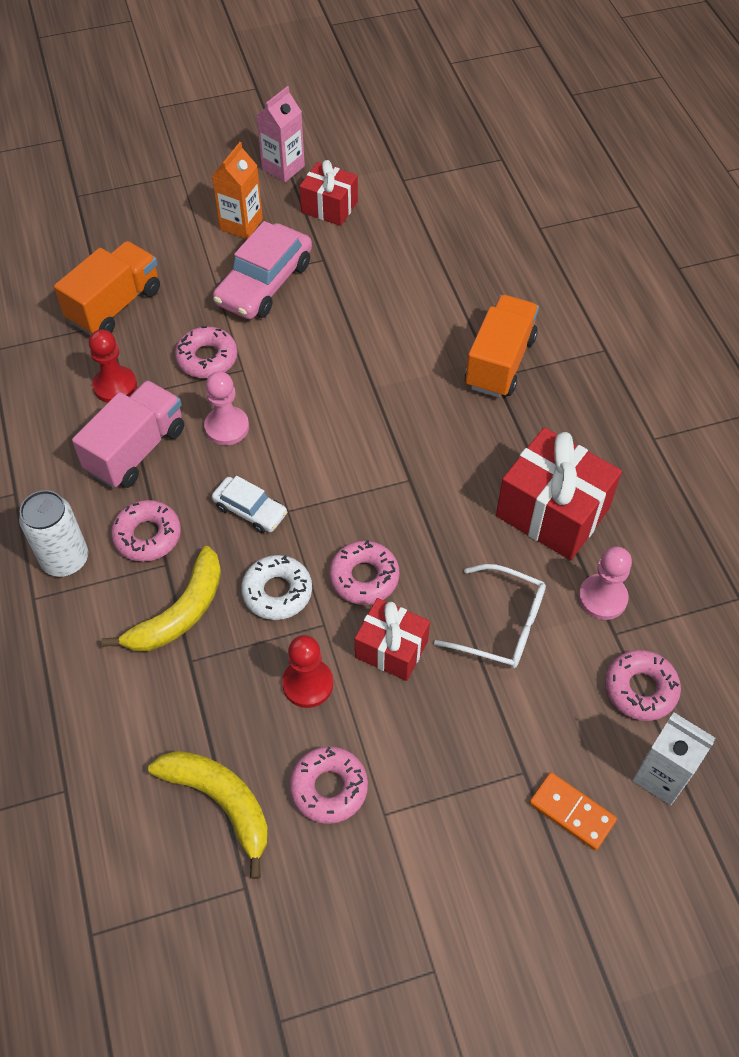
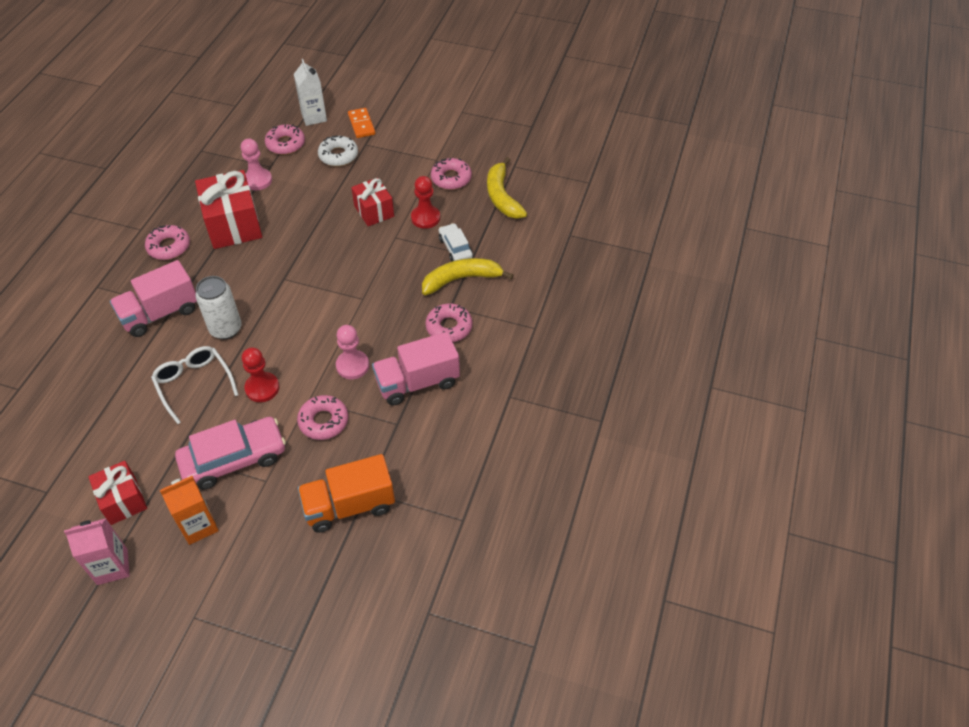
camera: 145 degrees left, 5 degrees down
(65, 559) = (504, 339): white can -> white can (226, 329)
(115, 386) = (398, 436): red pawn -> red pawn (262, 388)
(250, 510) = (382, 310): white car -> white car (455, 248)
(277, 592) = (404, 262): white donut -> white donut (338, 155)
(364, 577) = (355, 246): pink donut -> pink donut (169, 247)
(499, 362) = (160, 313): orange truck -> pink truck
(502, 625) = (314, 194): white glasses -> white glasses (194, 384)

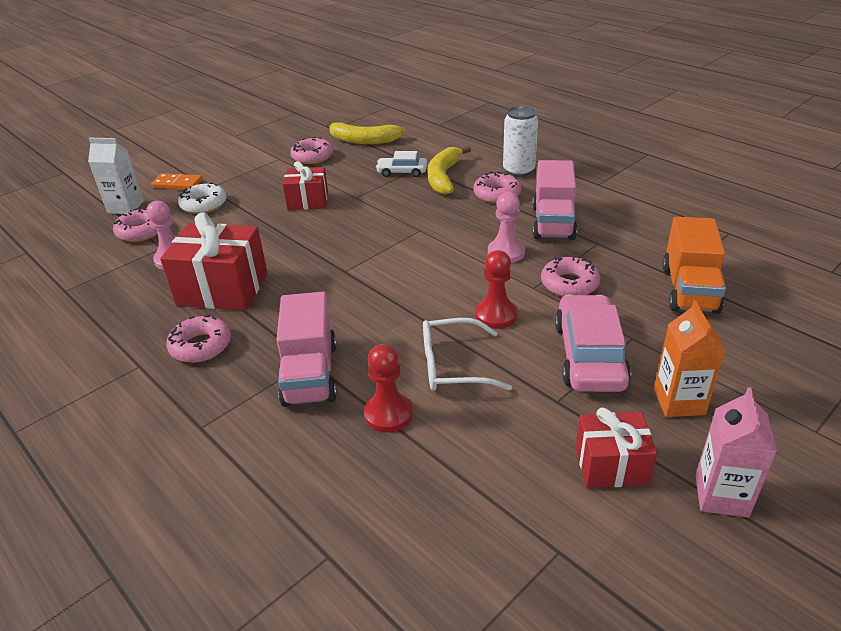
camera: 60 degrees left, 15 degrees down
(226, 329) = (384, 325): white can -> white can (518, 171)
(425, 218) = (348, 178): red pawn -> red pawn (388, 414)

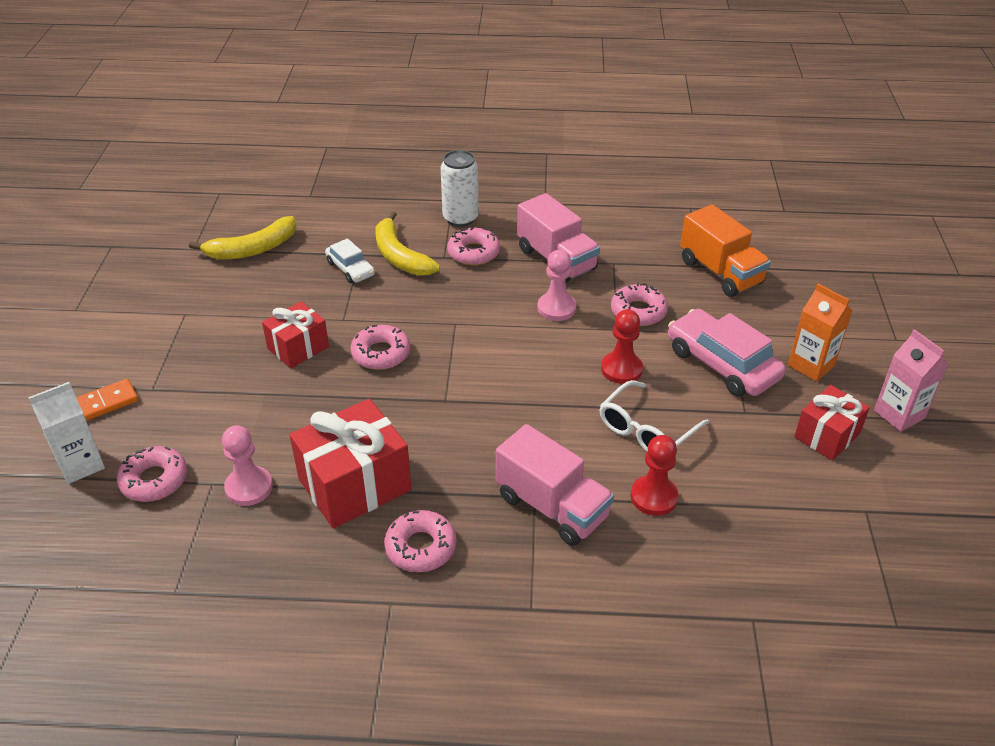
camera: 45 degrees left, 5 degrees up
(204, 204) = (181, 411): white donut -> none
(312, 156) = (223, 294): pink donut -> pink donut (381, 353)
(402, 172) = (350, 269): white car -> white car turned 90 degrees counterclockwise

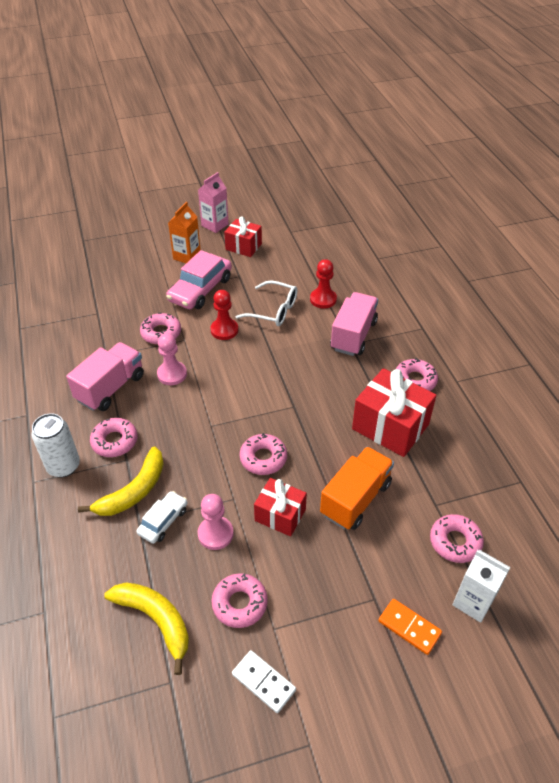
camera: 110 degrees left, 5 degrees up
(146, 297) = (263, 682): none -> white domino
(226, 298) = (239, 603): none -> pink donut
(249, 487) = (426, 481): pink pawn -> pink pawn (215, 534)
(720, 272) = (102, 302): orange truck -> orange truck (355, 499)

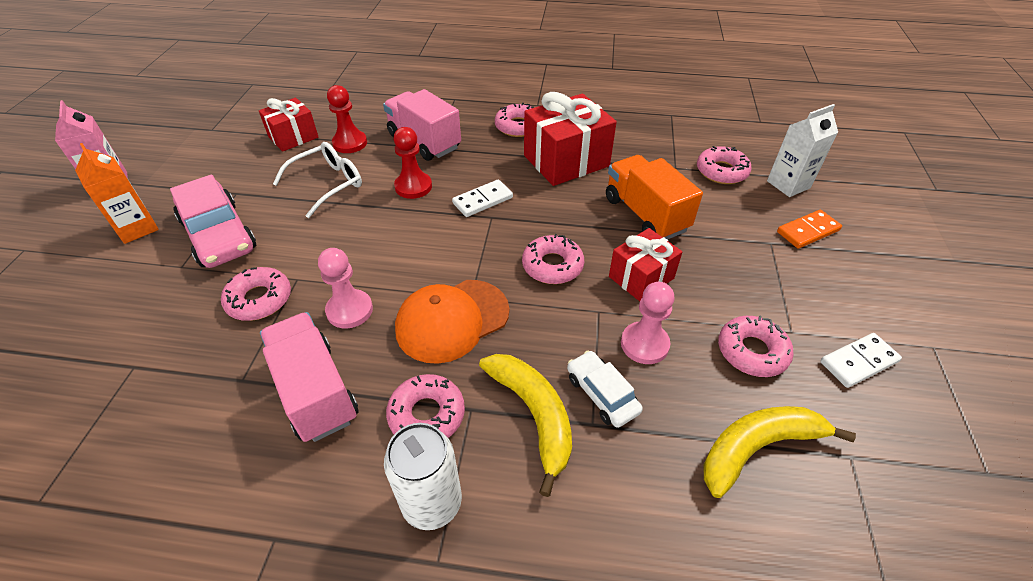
camera: 65 degrees left, 0 degrees up
(187, 424) = (452, 320): none -> orange cap
(224, 330) = (318, 235): red pawn -> red pawn (413, 187)
(243, 246) = (187, 172): red gift -> red gift (293, 137)
(308, 395) = (483, 200): none -> white domino

